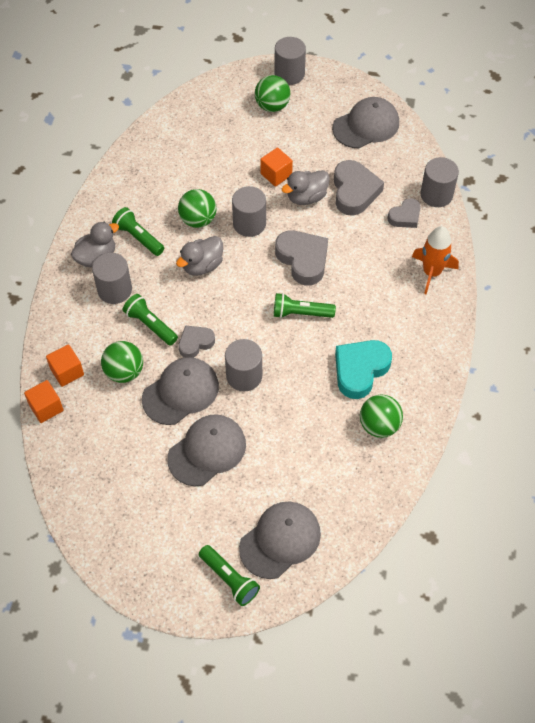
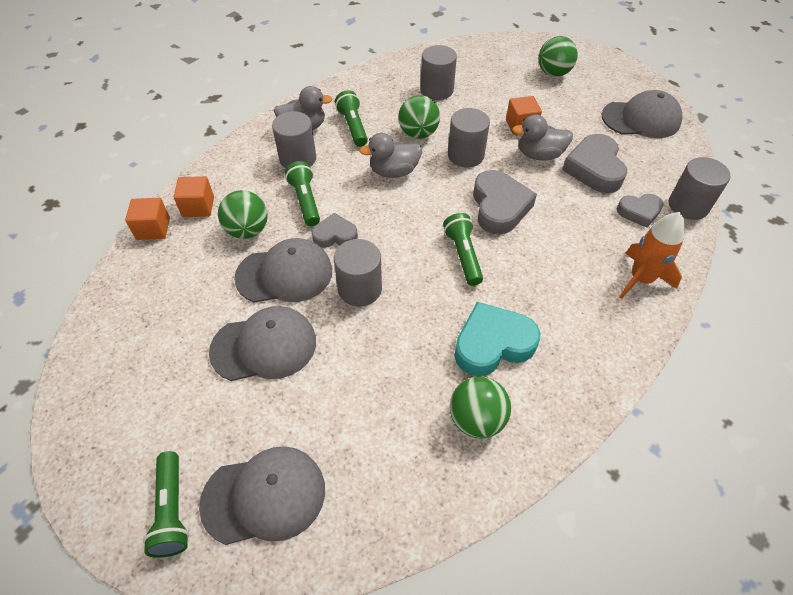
camera: 30 degrees right, 5 degrees down
(289, 74) = (586, 56): grey cylinder -> grey cylinder (436, 90)
(301, 313) = (463, 255): green flashlight -> green flashlight turned 45 degrees clockwise
(354, 191) = (594, 169): grey heart -> grey heart turned 150 degrees clockwise

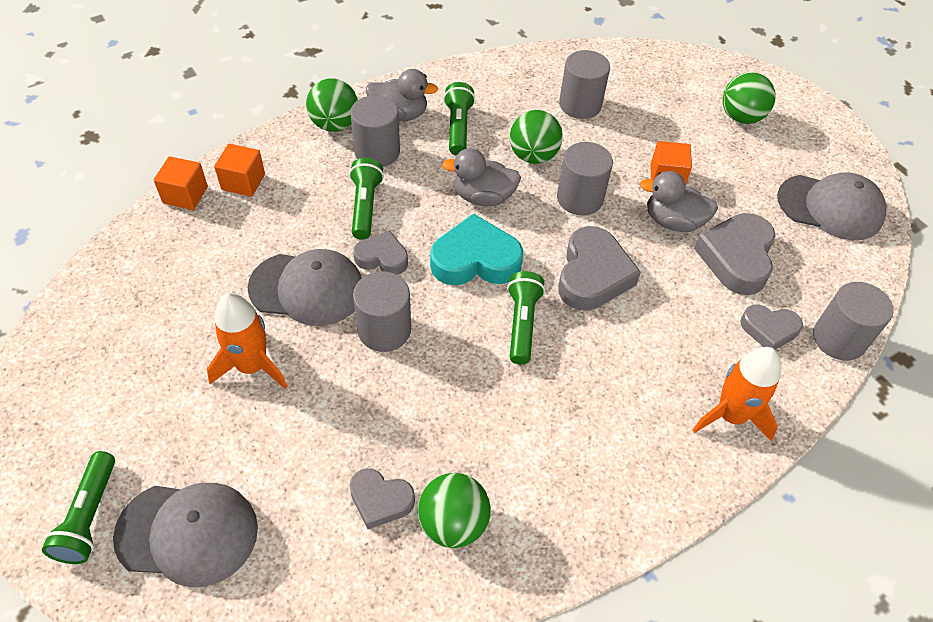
camera: 15 degrees right, 0 degrees up
(248, 230) = (286, 225): green ball -> green ball (335, 125)
(264, 346) = (252, 366): grey cap -> orange rocket
(412, 419) = (380, 500): none -> grey heart
(492, 344) = (510, 441): turquoise heart -> turquoise heart (475, 260)

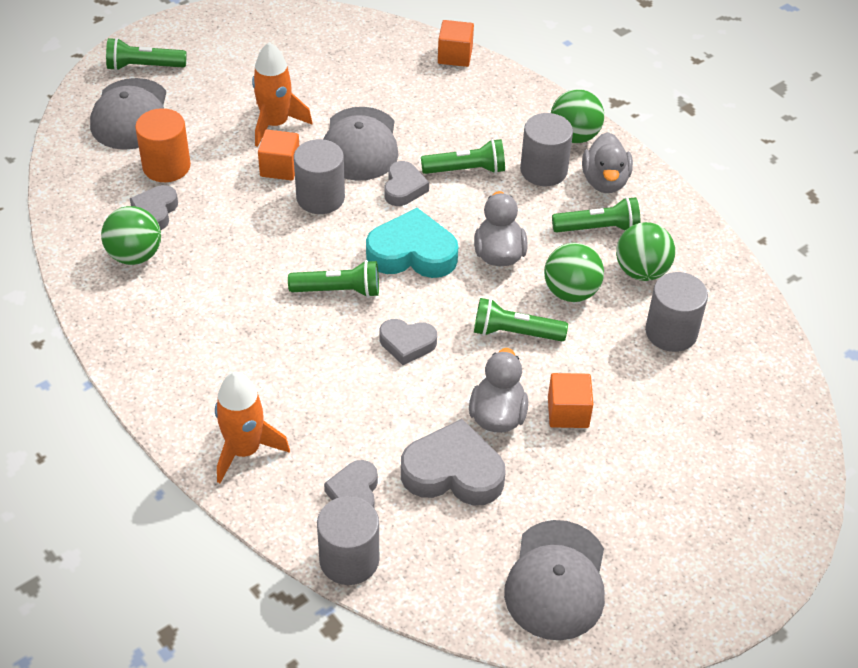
camera: 85 degrees right, 5 degrees down
(243, 182) = (479, 87): orange cube -> orange cube (280, 167)
(301, 487) = (166, 166): none -> orange cylinder
(475, 260) = (412, 253): turquoise heart -> turquoise heart turned 75 degrees counterclockwise
(580, 198) = (515, 333): grey cylinder -> green flashlight
(592, 275) = (407, 344): grey heart -> grey heart, size x0.60
(741, 117) = (701, 497): green ball -> green ball (641, 271)

